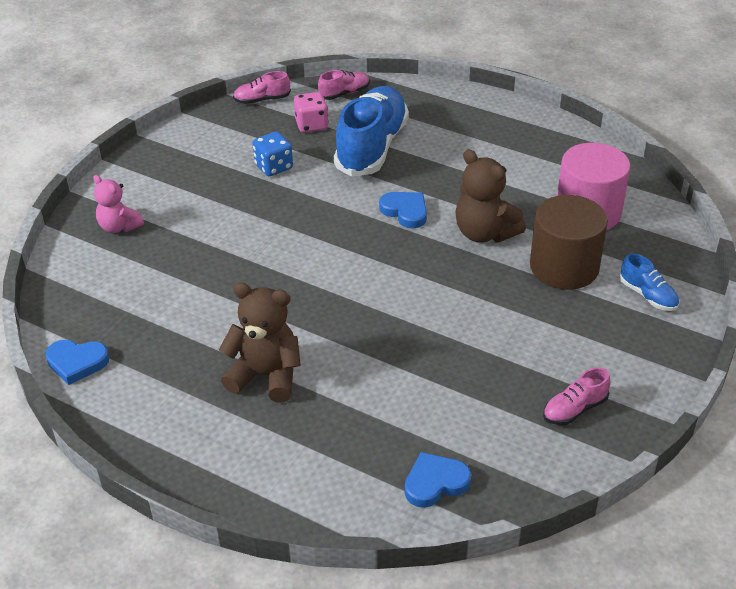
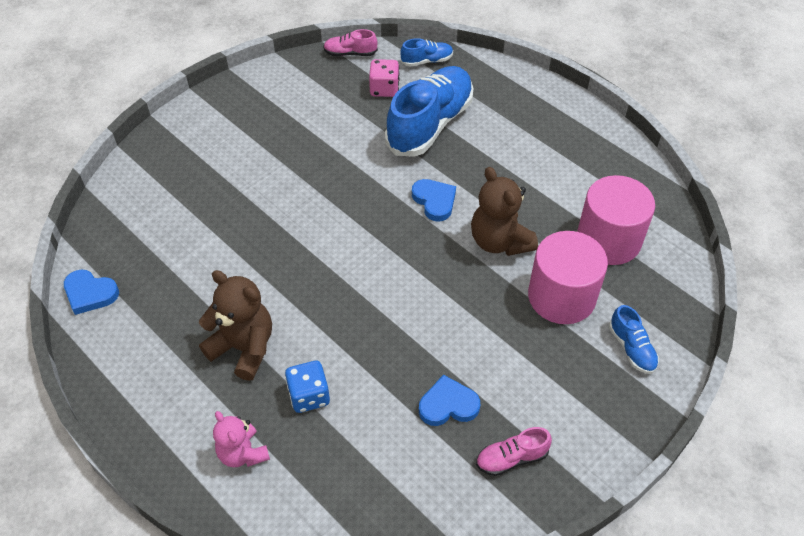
camera: 15 degrees right, 10 degrees up
(119, 227) = (177, 161): pink teddy bear -> pink teddy bear (243, 453)
(273, 167) = (334, 127): blue dice -> blue dice (309, 396)
(344, 93) = (427, 61): pink shoe -> blue shoe
(435, 483) = (351, 503): blue heart -> blue heart (448, 405)
(564, 267) = (561, 296): brown cylinder -> pink cylinder

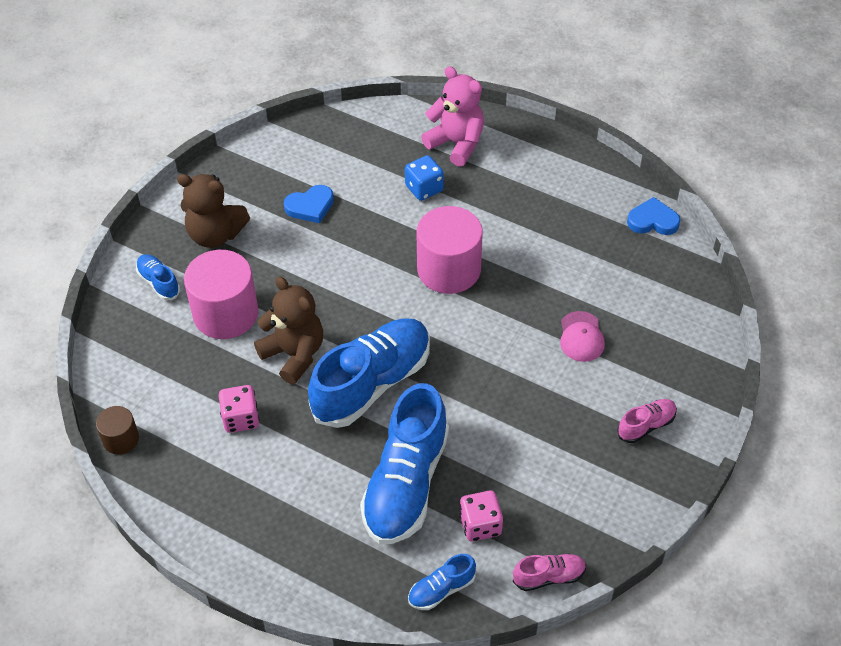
camera: 165 degrees right, 0 degrees up
(233, 199) = (581, 337): none -> pink cap
(243, 453) = (456, 143): pink teddy bear -> pink teddy bear, size x1.54
(244, 348) = (494, 209): brown teddy bear -> brown teddy bear (215, 234)
(434, 201) = (372, 383): blue heart -> blue shoe
(511, 458) = (253, 183): pink shoe -> pink shoe (646, 425)
(556, 198) = (241, 418): none -> pink dice
(608, 240) = (182, 382): pink cylinder -> pink cylinder (449, 269)
(664, 204) = (121, 439): none -> brown cylinder

